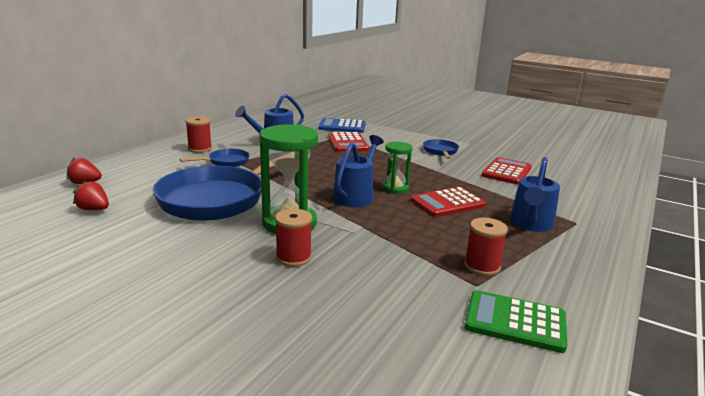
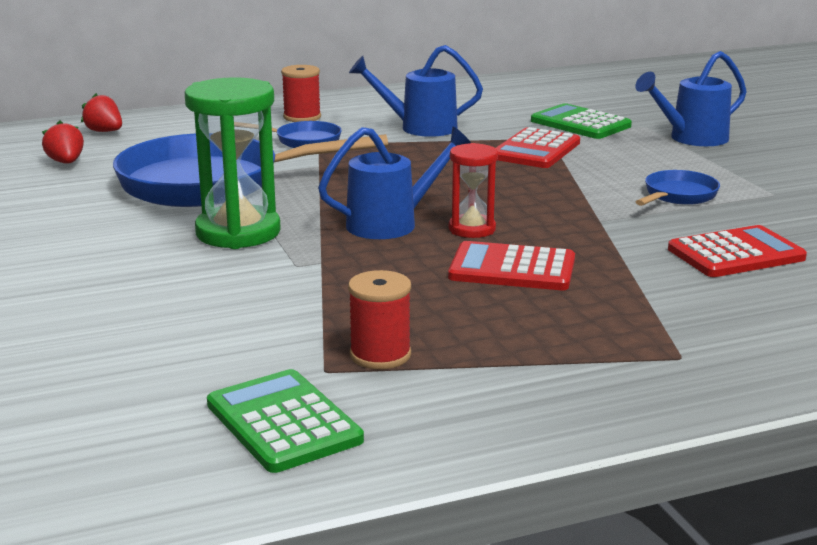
camera: 40 degrees right, 0 degrees up
(293, 257) = (170, 269): red spool -> none
(342, 126) = (580, 123): blue calculator -> green calculator
(395, 188) = (472, 229): green hourglass -> red hourglass
(530, 225) = (585, 334): blue watering can -> blue watering can (691, 139)

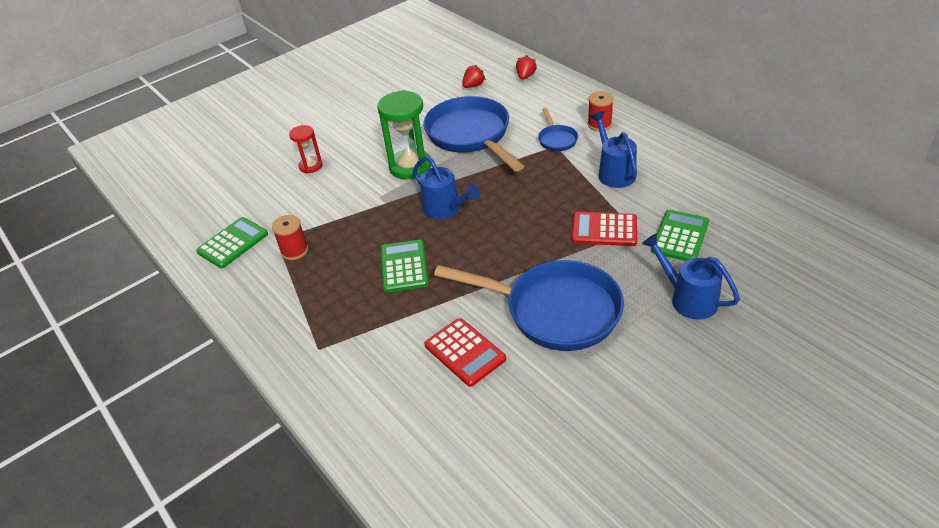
camera: 75 degrees right, 20 degrees up
(472, 229) = (452, 239): red hourglass -> red hourglass (310, 166)
(512, 268) = (404, 266): red calculator -> green calculator
(678, 195) = (555, 311): blue pan -> blue pan, size x2.22

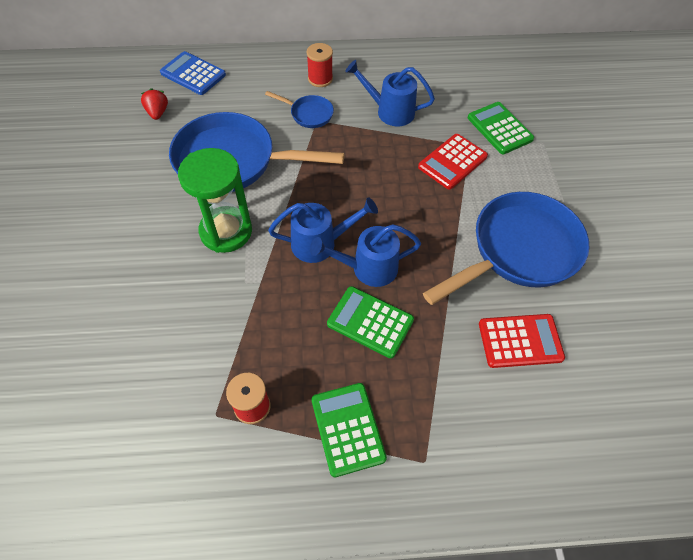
camera: 60 degrees left, 15 degrees up
(233, 243) = (173, 466): green calculator -> green calculator (348, 429)
(310, 166) = (120, 313): red hourglass -> none
(525, 76) = (193, 74): red strawberry -> blue calculator
(687, 298) = (566, 169): blue watering can -> blue watering can (367, 268)

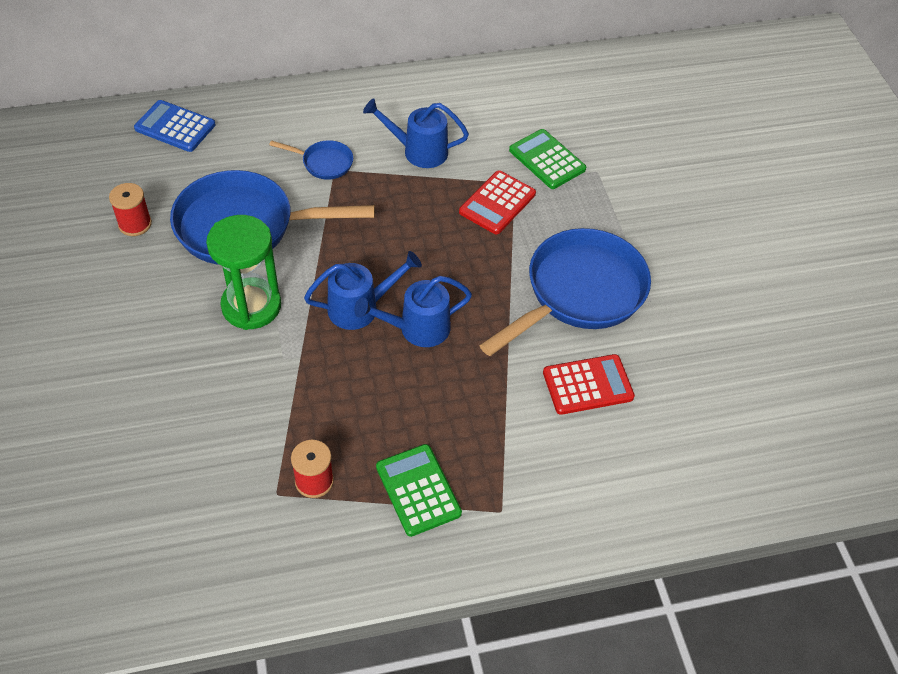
camera: 10 degrees left, 5 degrees down
(157, 113) = (142, 178): red strawberry -> none
(320, 79) = (331, 119): red spool -> red spool (135, 224)
(370, 322) = (427, 384): green calculator -> none

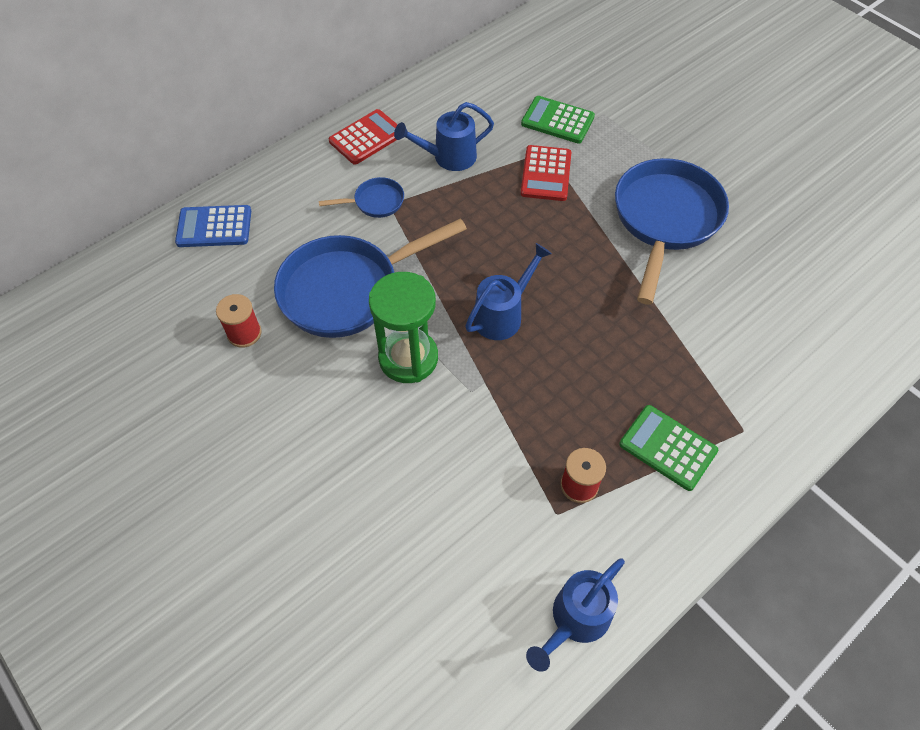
camera: 25 degrees left, 5 degrees up
(416, 329) = (562, 311): blue watering can -> blue watering can (575, 620)
(588, 385) = (728, 292): red calculator -> red calculator (366, 138)

